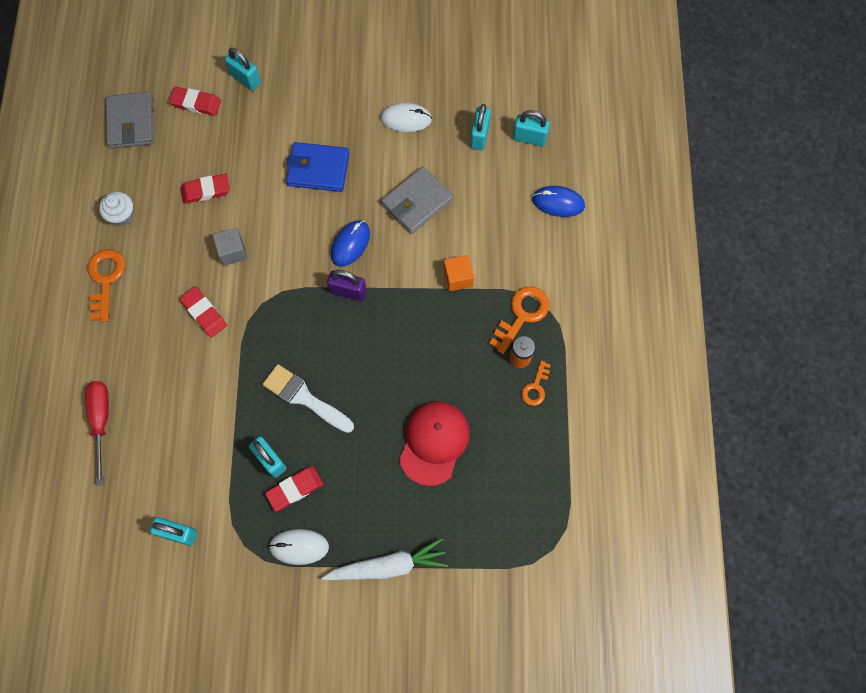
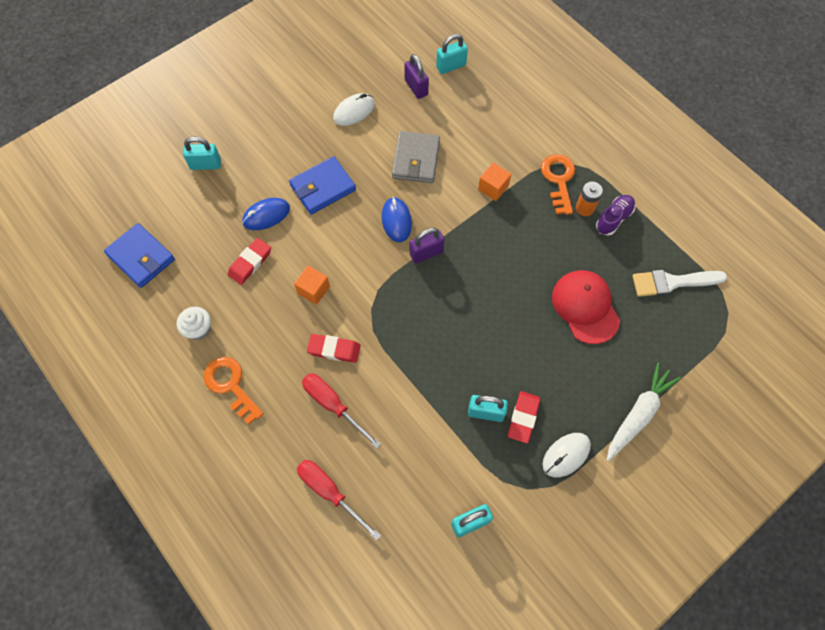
camera: 40 degrees left, 5 degrees down
(131, 122) = (141, 257): grey wallet -> blue wallet
(163, 357) = (333, 405): none -> red screwdriver
(196, 103) = (182, 208): red eraser -> none
(232, 251) = (313, 290): grey cube -> orange cube
(304, 398) = (467, 349): white brush -> white brush (672, 282)
(479, 136) = (416, 87): turquoise padlock -> purple padlock
(536, 387) = (613, 219): orange key -> purple shoe
(558, 203) = (510, 93): blue mouse -> blue mouse (266, 215)

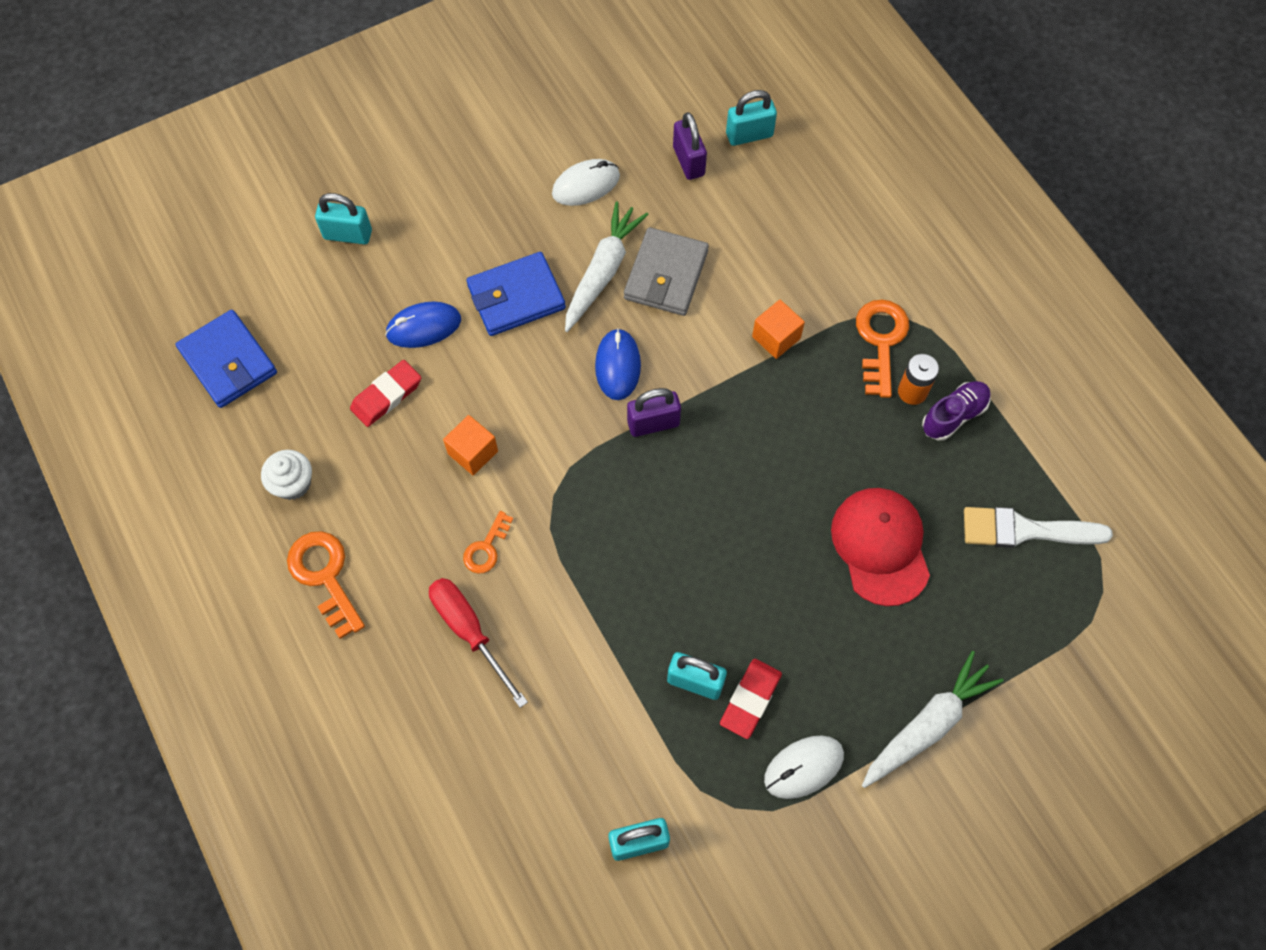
camera: 10 degrees right, 0 degrees up
(330, 493) = (440, 760): red screwdriver -> none
(334, 349) = (486, 548): red eraser -> orange key
(375, 164) = (602, 272): none -> white carrot

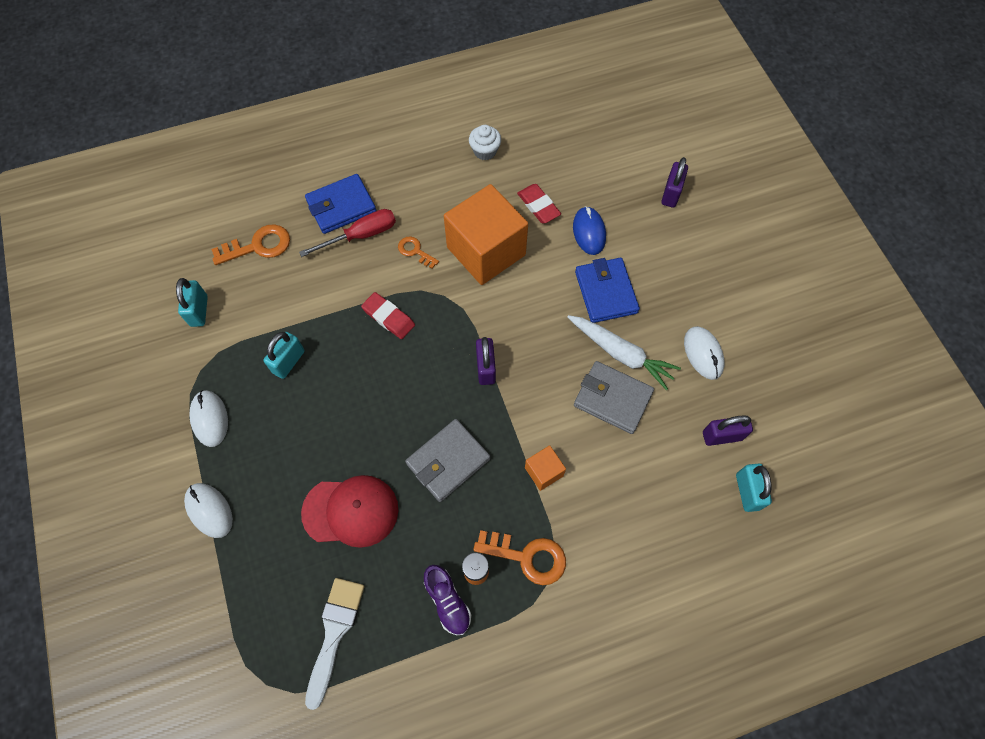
camera: 100 degrees right, 0 degrees up
(228, 362) = (578, 123): blue wallet -> blue wallet (341, 206)
(325, 576) = (418, 163): orange key -> orange key (258, 246)
(348, 234) = (671, 194): turquoise padlock -> purple padlock
(473, 452) = (486, 251): orange cube -> orange cube, size x2.28
(617, 366) = (537, 351): blue mouse -> none
(750, 699) = (265, 394): red eraser -> red eraser (388, 317)
(789, 446) = (448, 461): none -> grey wallet
(927, 725) = (209, 510): white carrot -> white mouse

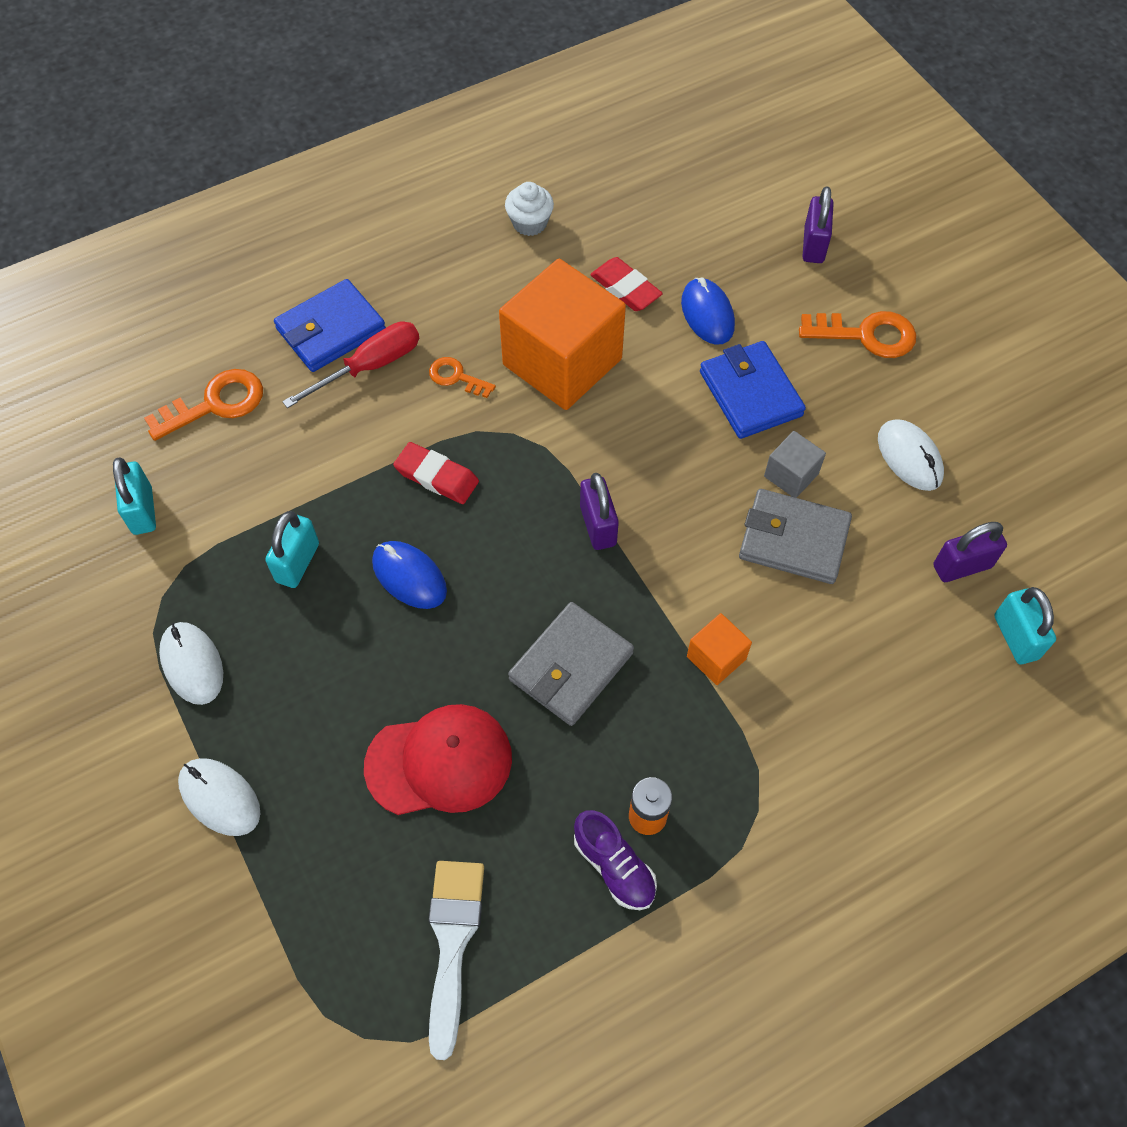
camera: 10 degrees left, 5 degrees down
(357, 383) = (409, 577): none -> blue mouse
(527, 556) = (719, 782): orange key -> orange key (866, 335)
(620, 353) = (791, 475): white carrot -> grey cube

